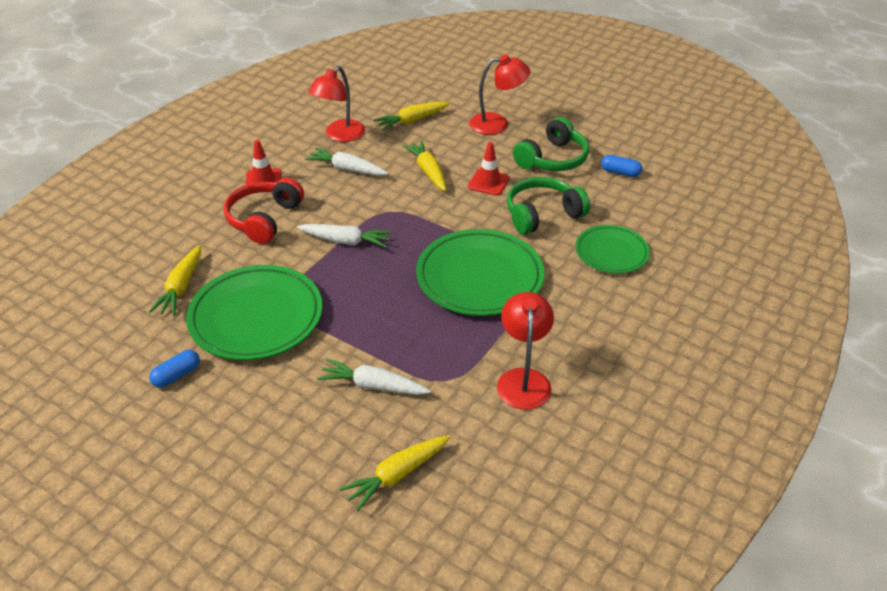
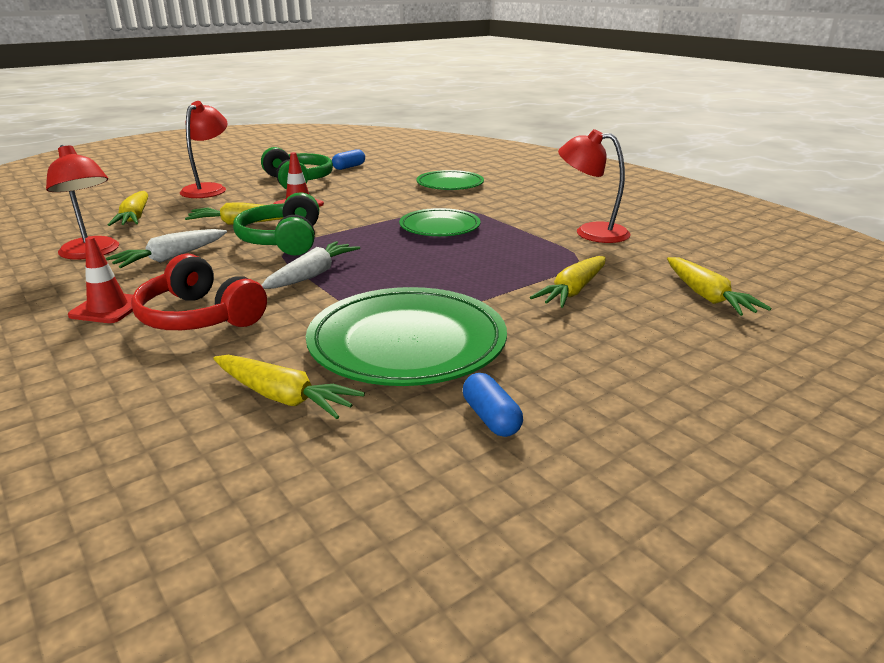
camera: 70 degrees left, 15 degrees down
(374, 386) = (573, 291): white carrot -> yellow carrot
(479, 277) = (439, 227): green plate -> green plate, size x0.59
(542, 214) = (373, 195): green headphones -> green headphones (283, 240)

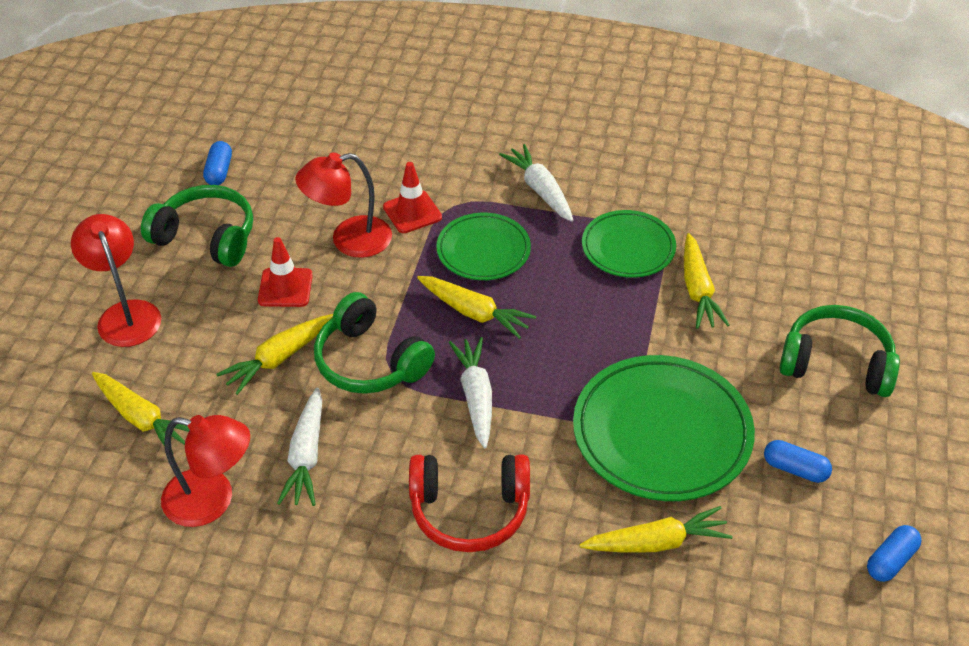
camera: 40 degrees left, 20 degrees up
(108, 308) = (375, 554): red traffic cone -> red traffic cone (412, 212)
(450, 184) = (387, 155): green plate -> green plate (628, 248)
(485, 542) = (890, 560): none -> blue capsule
(525, 219) = (540, 190): none -> white carrot
(590, 232) = (619, 184): red lamp -> red lamp (349, 240)
(648, 375) = (836, 363): none -> green headphones
(706, 296) = (789, 240): yellow carrot -> yellow carrot (474, 312)

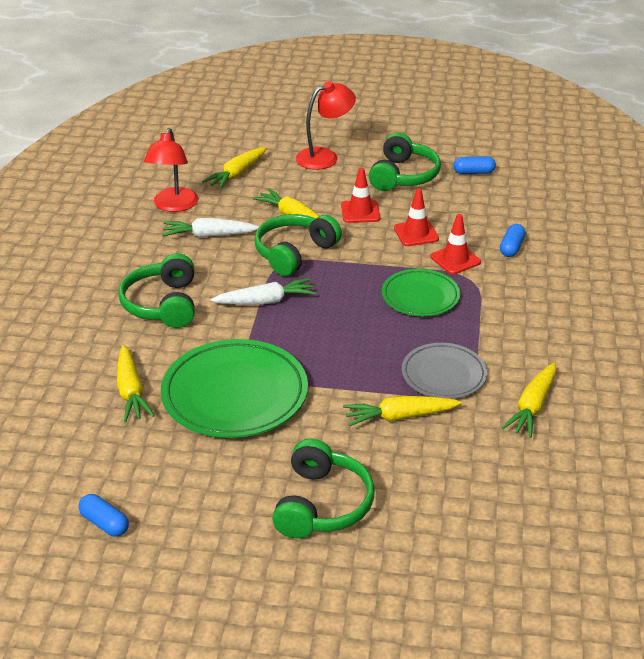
camera: 85 degrees right, 10 degrees down
(349, 240) = (416, 233): red lamp -> red traffic cone
(469, 510) = (163, 304): red headphones -> green headphones
(474, 312) = (350, 296): yellow carrot -> yellow carrot (532, 406)
(540, 190) = (503, 323): white carrot -> none
(628, 248) = (443, 375): green plate -> grey plate
(795, 469) = (200, 470): blue capsule -> blue capsule (511, 248)

